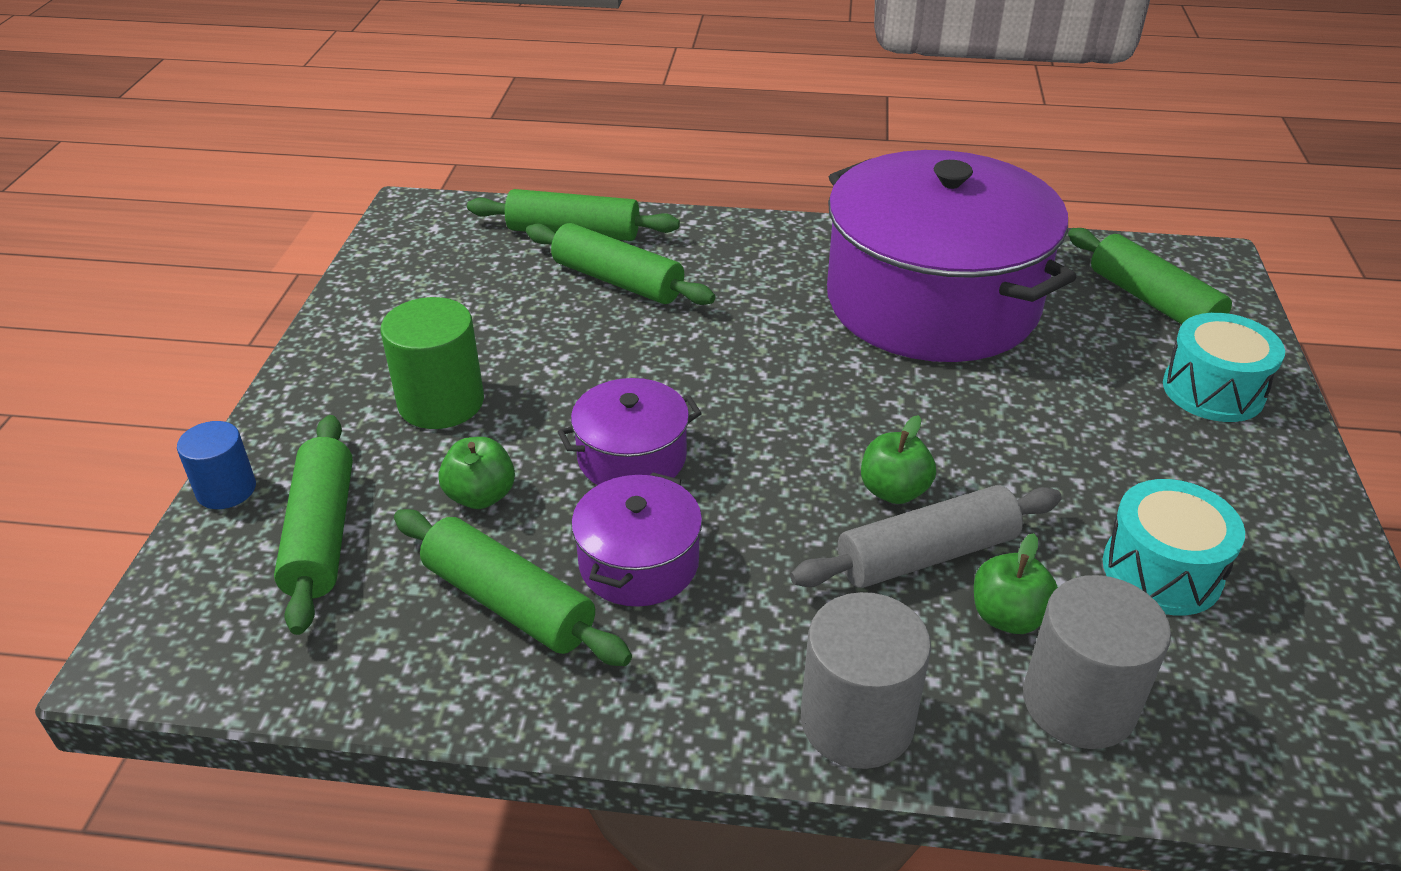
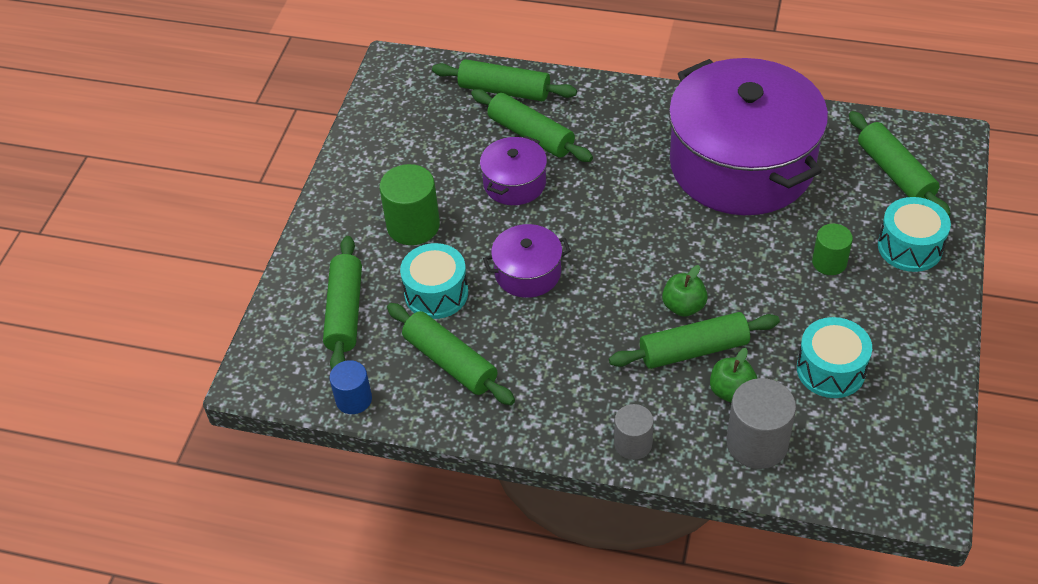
camera: 10 degrees right, 10 degrees up
(226, 490) = (288, 279): blue cylinder -> blue cylinder (353, 399)
(481, 496) = (436, 293): green apple -> turquoise drum
(638, 562) = (525, 343): purple pot -> purple pot (514, 183)
(857, 721) = (633, 444): grey cylinder -> grey cylinder, size x0.62
(926, 555) = (693, 350): grey rolling pin -> green rolling pin
(1101, 417) = (829, 262): none -> green cylinder

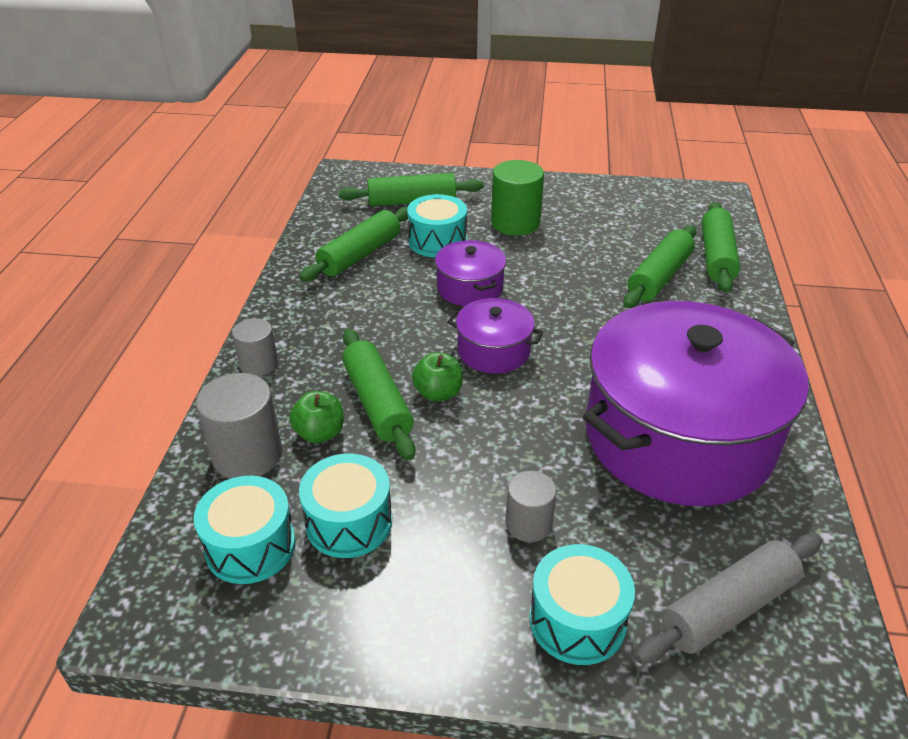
camera: 80 degrees right, 10 degrees down
(353, 399) = (322, 214): blue cylinder -> none
(514, 183) = (587, 272): purple pot -> purple pot (494, 351)
(829, 262) = (528, 524): green cylinder -> grey cylinder
(856, 433) = (250, 546): none -> turquoise drum
(895, 173) = (728, 608): green rolling pin -> grey rolling pin

